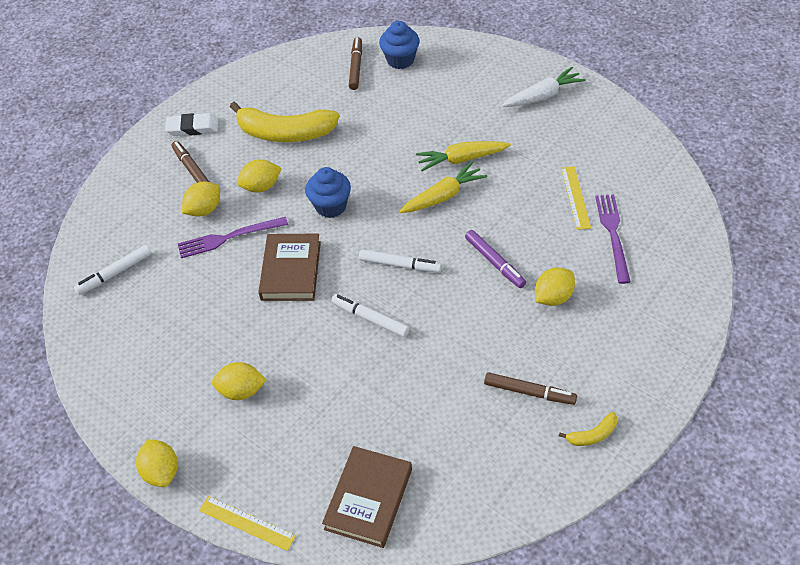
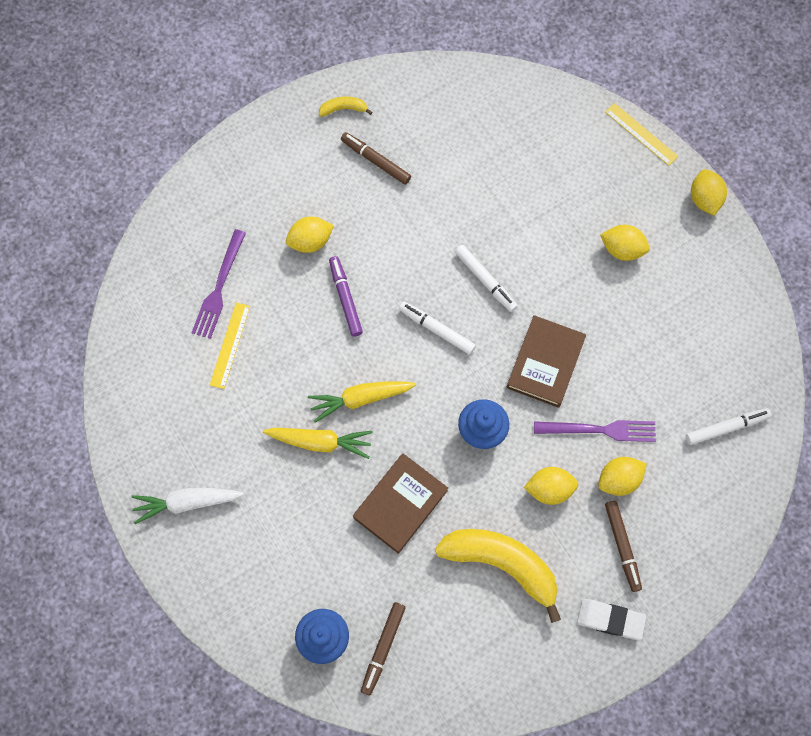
camera: 165 degrees left, 20 degrees up
(369, 499) = (540, 120): brown book -> brown book (400, 504)

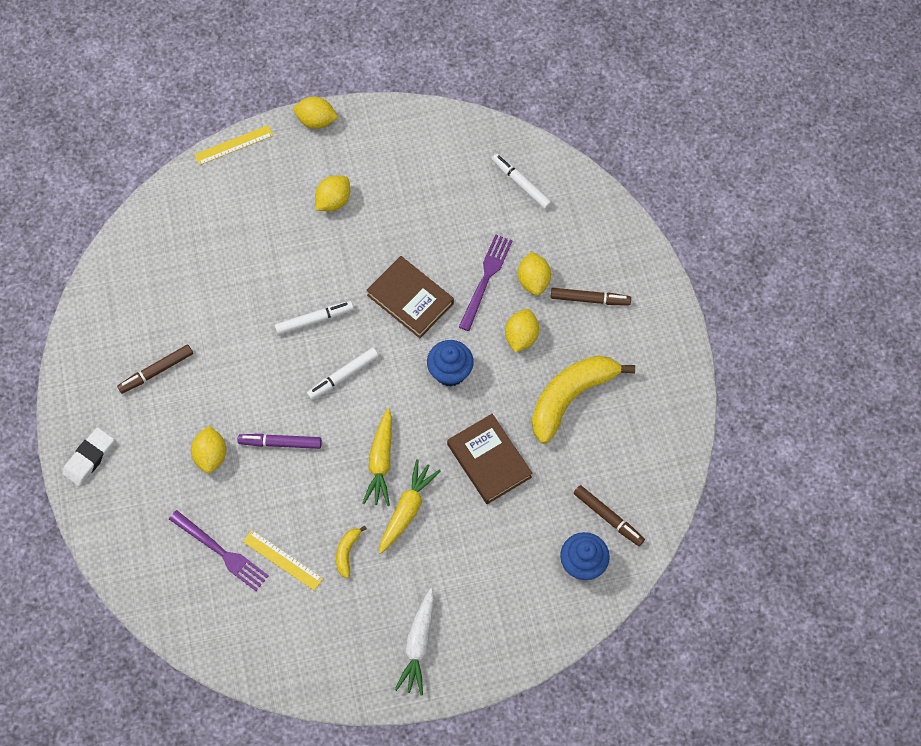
camera: 70 degrees left, 5 degrees down
(343, 109) = (89, 381): yellow banana -> yellow banana (347, 552)
(610, 619) = (645, 331): white eraser -> white eraser (89, 458)
(726, 427) = (521, 184): white marker -> white marker turned 45 degrees counterclockwise

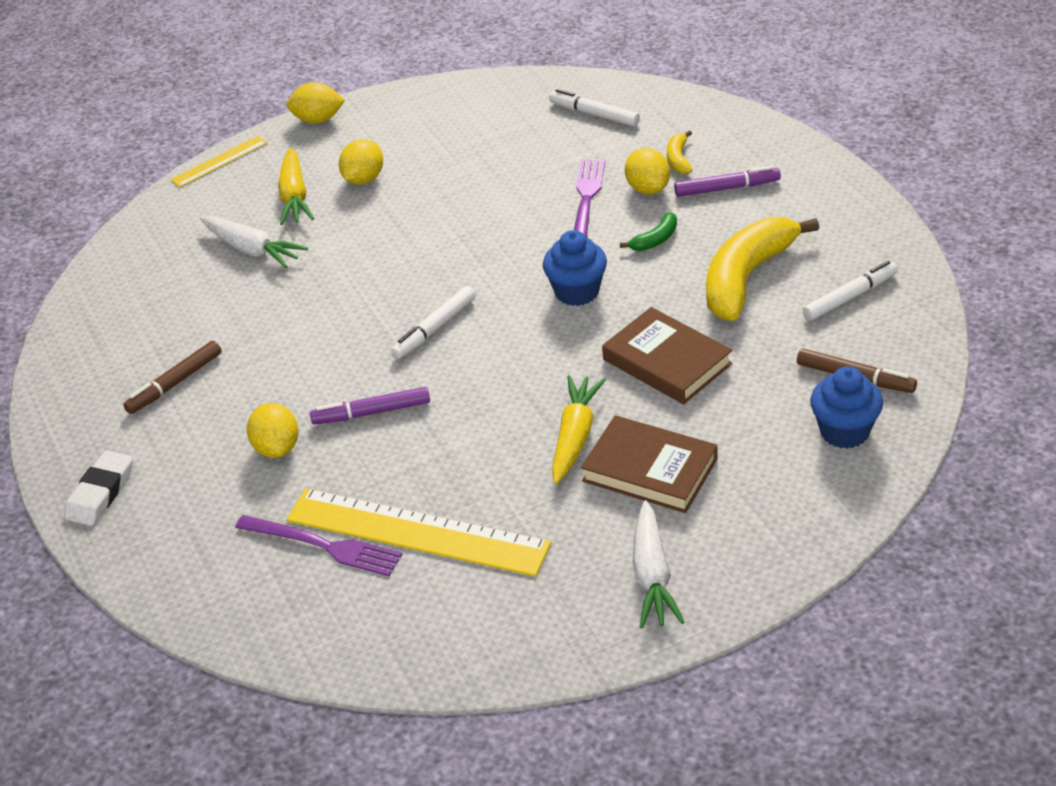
camera: 10 degrees left, 25 degrees down
(237, 252) = (252, 250): none -> white carrot
(282, 560) = (417, 532): yellow ruler -> yellow ruler, size x2.01
(314, 320) = (377, 286): white marker -> white marker (850, 297)
(347, 552) = (508, 501): yellow banana -> yellow banana (678, 159)
(381, 462) = (519, 398): yellow carrot -> yellow carrot (294, 197)
(410, 299) = (496, 240): brown book -> brown book (650, 470)
(521, 337) = (655, 240): yellow lemon -> green banana
(590, 299) = (727, 188): brown marker -> purple marker

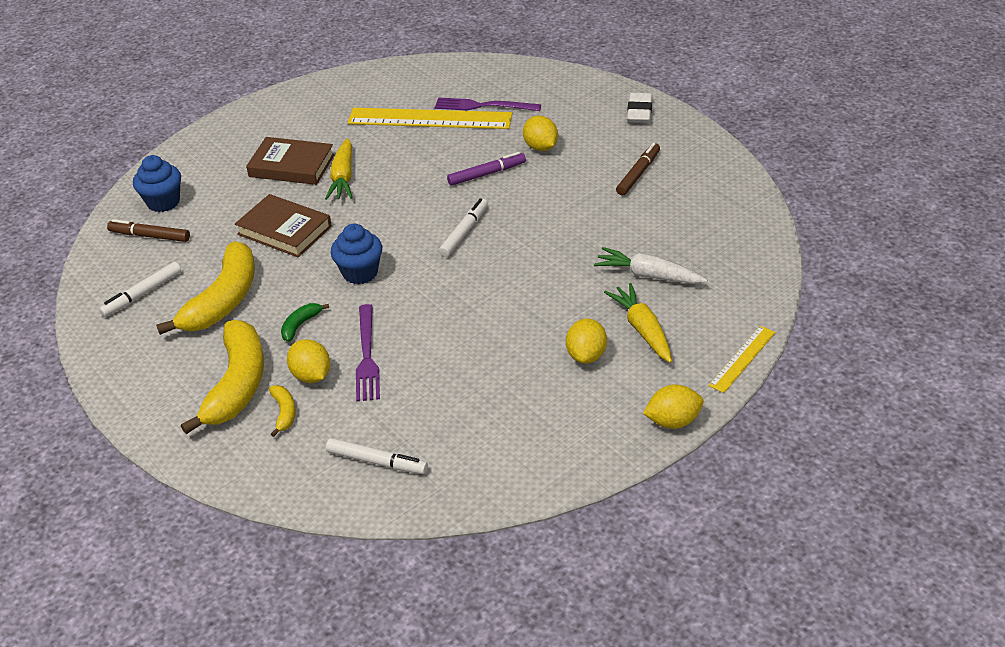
camera: 165 degrees right, 0 degrees up
(652, 576) = (286, 117): white carrot -> none
(727, 188) = (237, 384): purple marker -> yellow banana

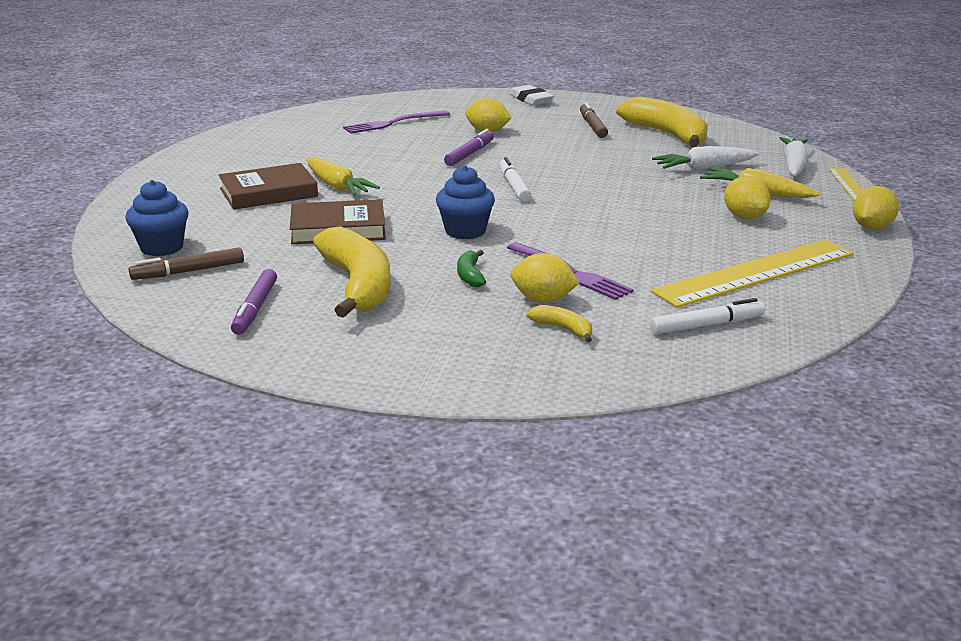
camera: 40 degrees left, 15 degrees down
(142, 294) = (255, 309): white marker -> purple marker
(237, 384) = (481, 329): yellow banana -> yellow banana (667, 135)
(430, 119) = (357, 139): yellow ruler -> yellow ruler (755, 273)
(736, 306) = (794, 165): none -> white carrot

